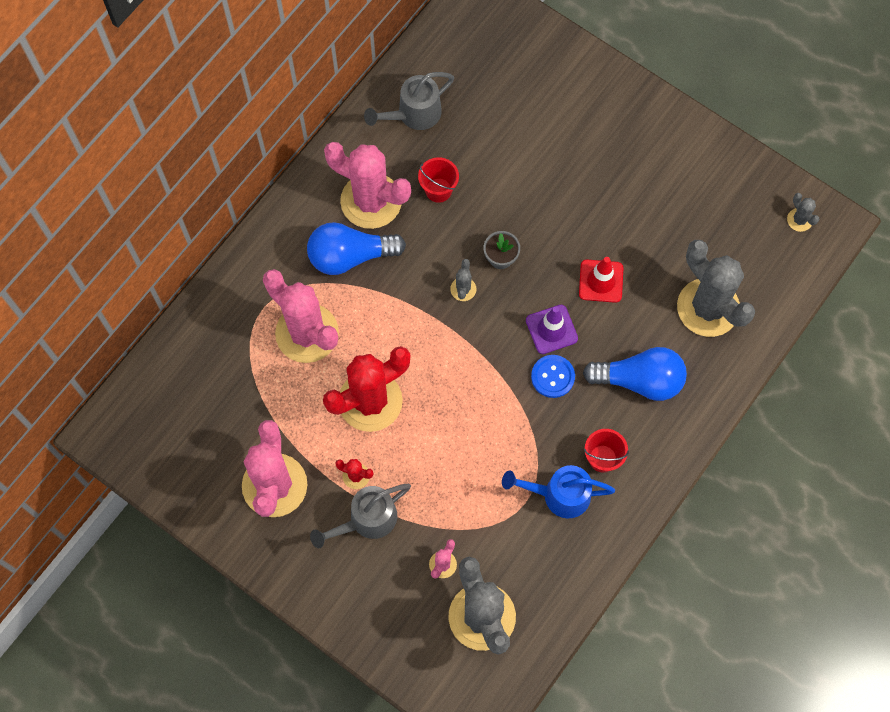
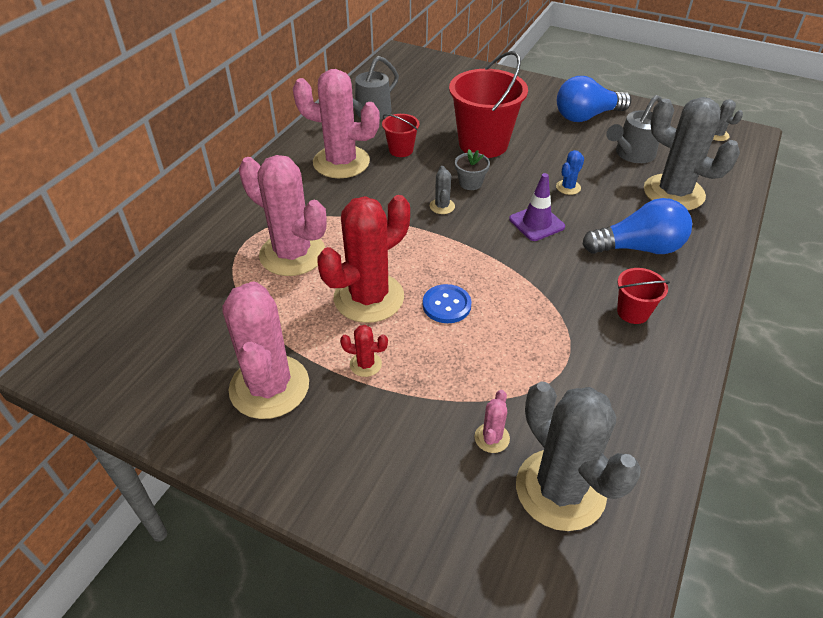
camera: 10 degrees left, 25 degrees down
(350, 256) = (328, 197): blue light bulb -> blue light bulb (587, 116)
(366, 520) = (387, 405): grey watering can -> grey watering can (631, 154)
(531, 193) = (483, 144): none -> red bucket
(552, 377) = (552, 256): blue button -> blue button (446, 305)
(559, 495) = (601, 350): blue watering can -> none
(601, 281) = (568, 187): red traffic cone -> blue cactus

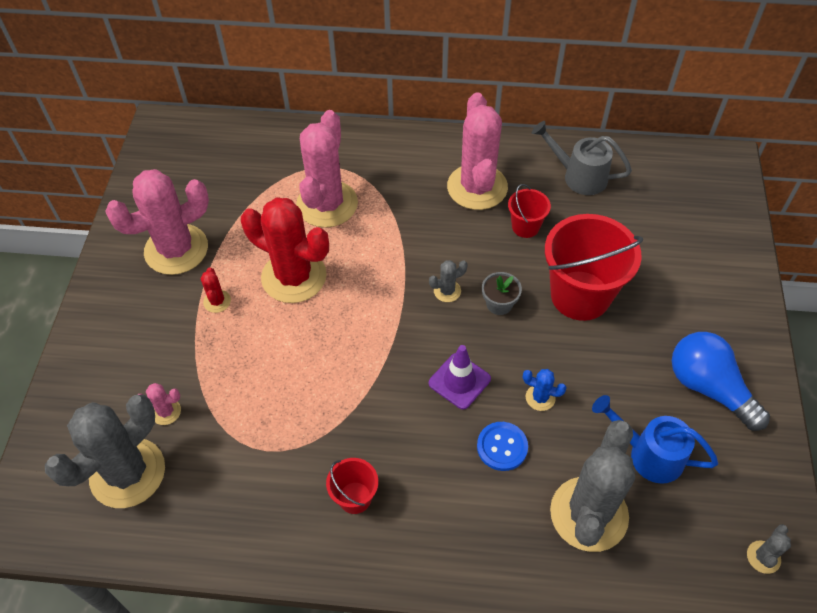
camera: 70 degrees right, 10 degrees up
(446, 305) = (306, 337): blue button -> blue button (502, 447)
(631, 154) = (648, 454): grey watering can -> blue watering can
(638, 248) = (461, 488): blue light bulb -> none

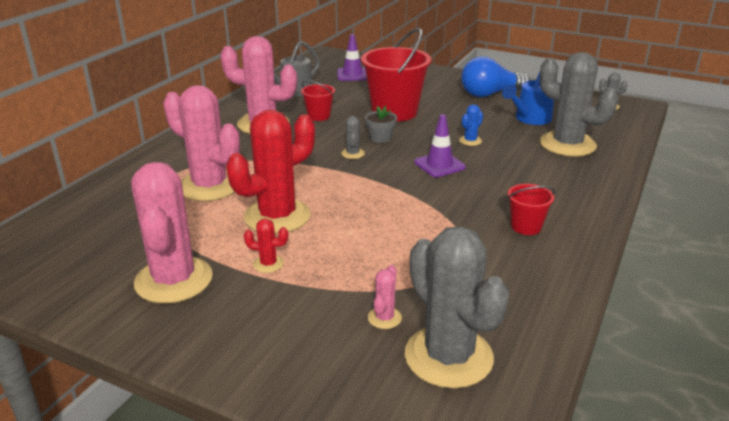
camera: 70 degrees left, 25 degrees down
(502, 447) = (504, 161): blue button -> none
(672, 214) = (352, 75): none -> purple traffic cone

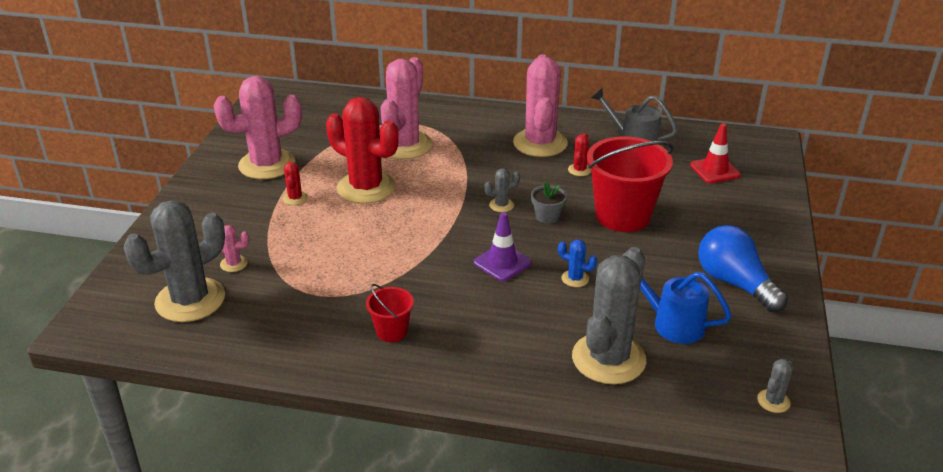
camera: 75 degrees right, 5 degrees up
(319, 116) = (579, 170): red bucket -> red cactus
(352, 75) = (714, 170): purple traffic cone -> red traffic cone

